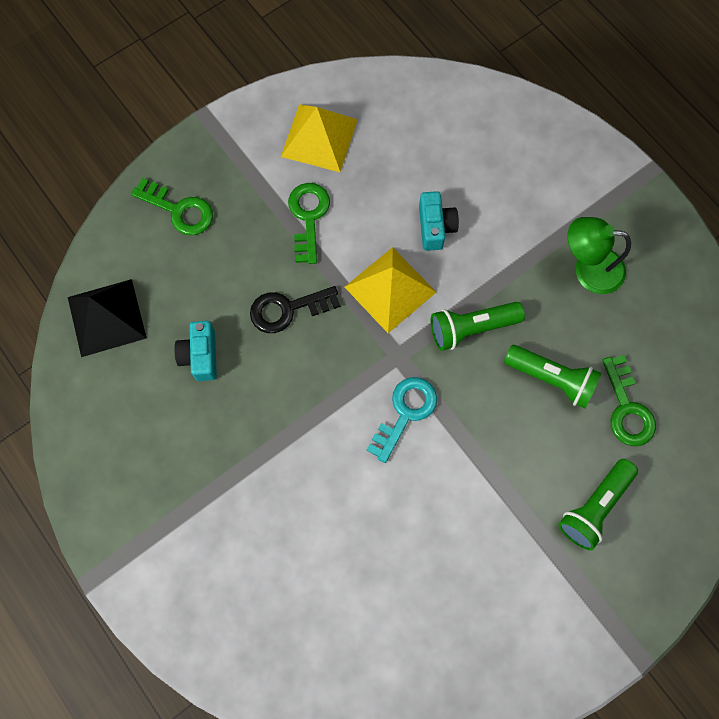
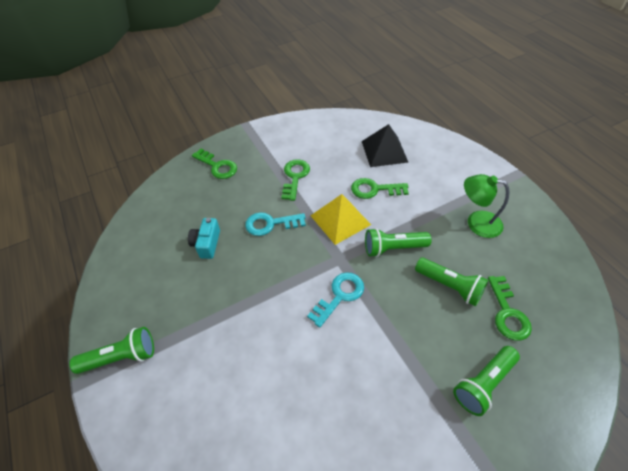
camera: 10 degrees right, 20 degrees down
(106, 317) = (155, 216): black pyramid -> black pyramid (384, 151)
(133, 539) = (121, 357): none -> green flashlight
(287, 310) = (270, 224): black key -> turquoise key
(319, 138) = (309, 140): yellow pyramid -> none
(435, 227) = (374, 189): turquoise camera -> green key

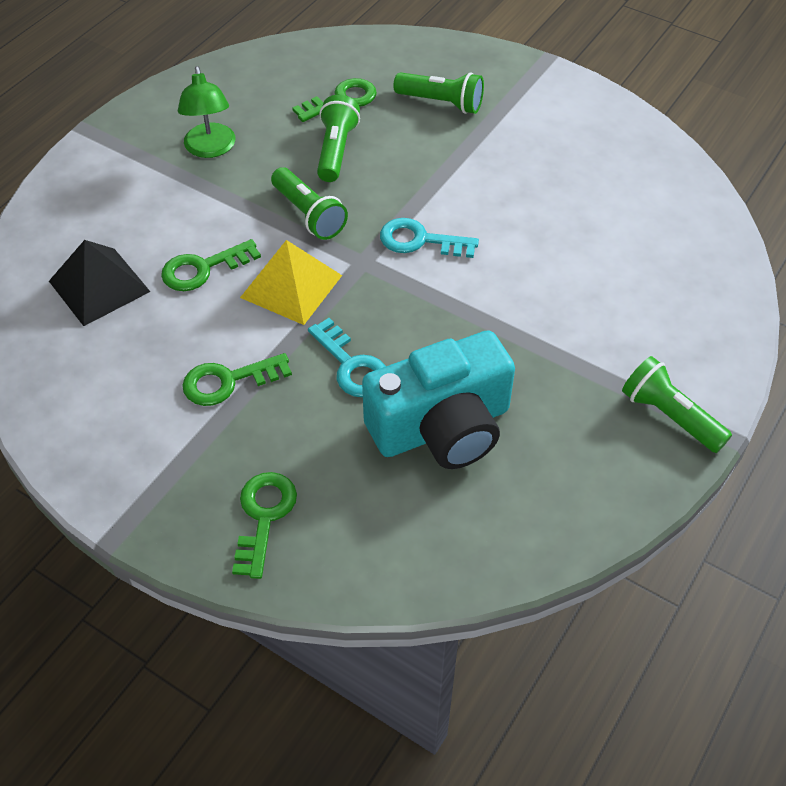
camera: 120 degrees left, 0 degrees up
(207, 244) = (442, 427): turquoise camera -> turquoise camera, size x2.16
(374, 189) = (203, 269): green key -> green key turned 90 degrees clockwise

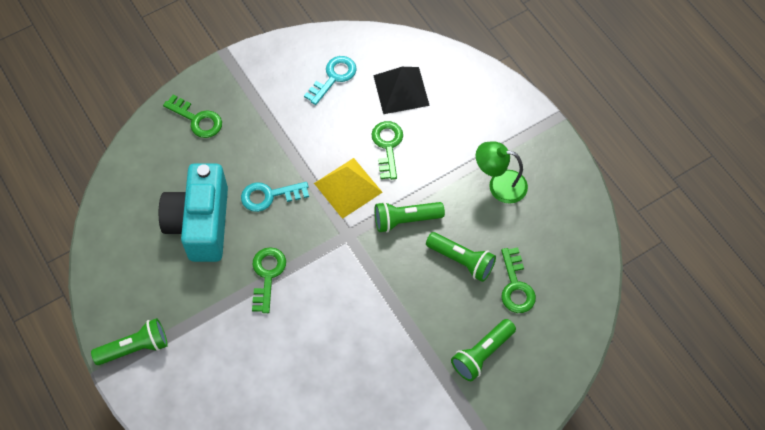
camera: 115 degrees right, 10 degrees up
(228, 381) = (293, 131): green key -> green key (267, 275)
(420, 240) = (348, 276): turquoise key -> turquoise key (334, 77)

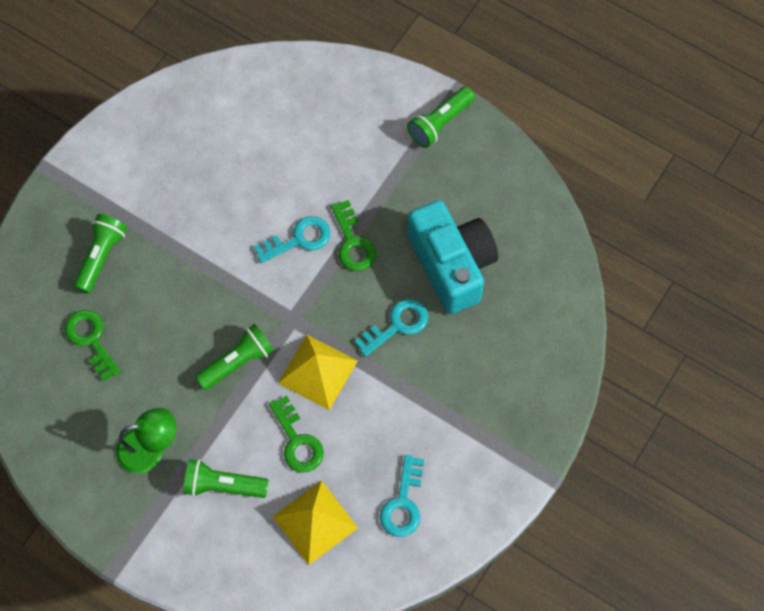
camera: 155 degrees right, 5 degrees up
(197, 119) = (527, 378): green key -> none
(309, 297) = (299, 239): none -> turquoise key
(401, 90) = (315, 522): black pyramid -> yellow pyramid
(461, 260) = (159, 343): green flashlight -> green flashlight (223, 485)

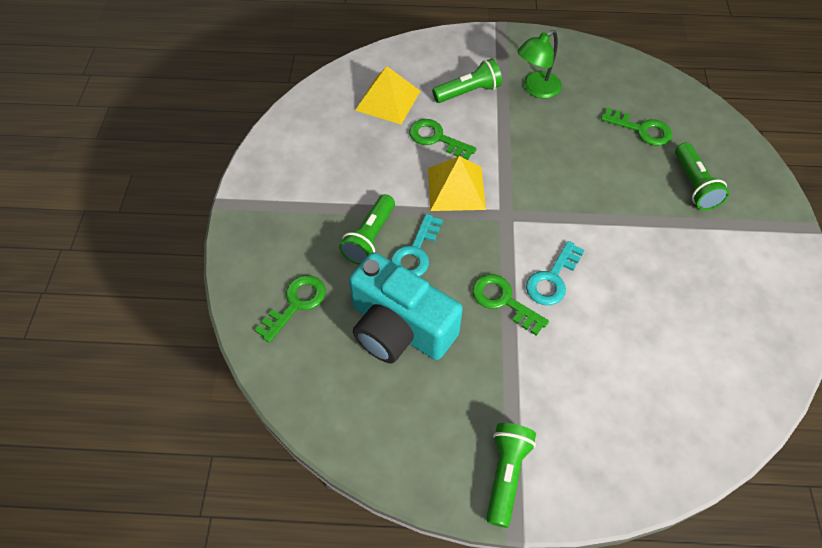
camera: 150 degrees right, 10 degrees down
(237, 362) = (523, 166): green flashlight -> green flashlight (370, 237)
(403, 503) = (330, 137): turquoise key -> none
(526, 331) = (296, 304): none -> green key

